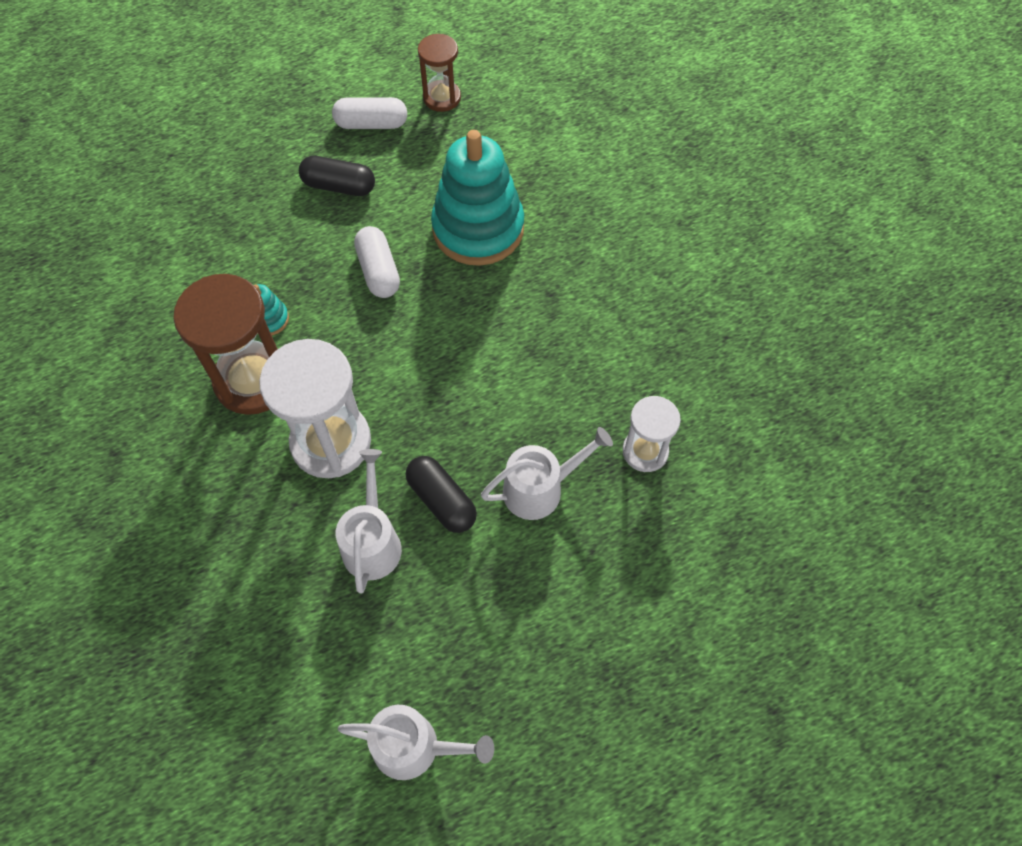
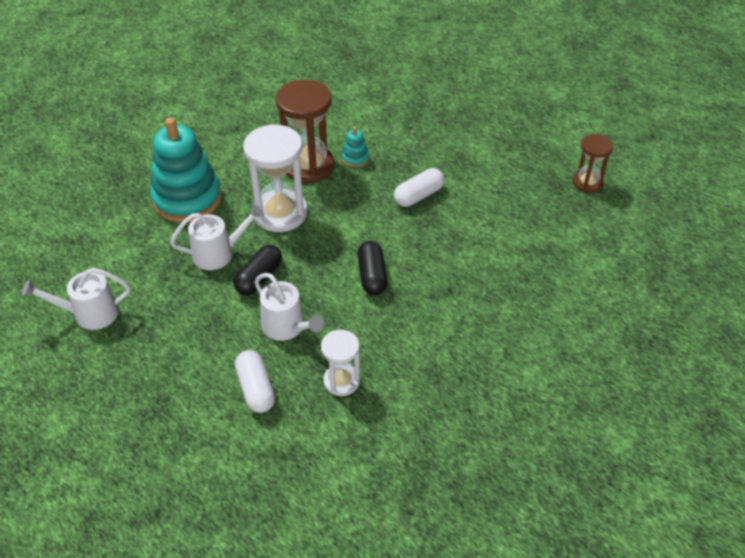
camera: 70 degrees right, 15 degrees down
(339, 186) = (475, 156): black capsule -> black capsule (372, 276)
(371, 124) = (538, 155): white capsule -> white capsule (256, 389)
(414, 747) = (90, 313): white watering can -> white watering can turned 90 degrees clockwise
(478, 228) = (483, 235): turquoise stacking toy -> turquoise stacking toy (187, 199)

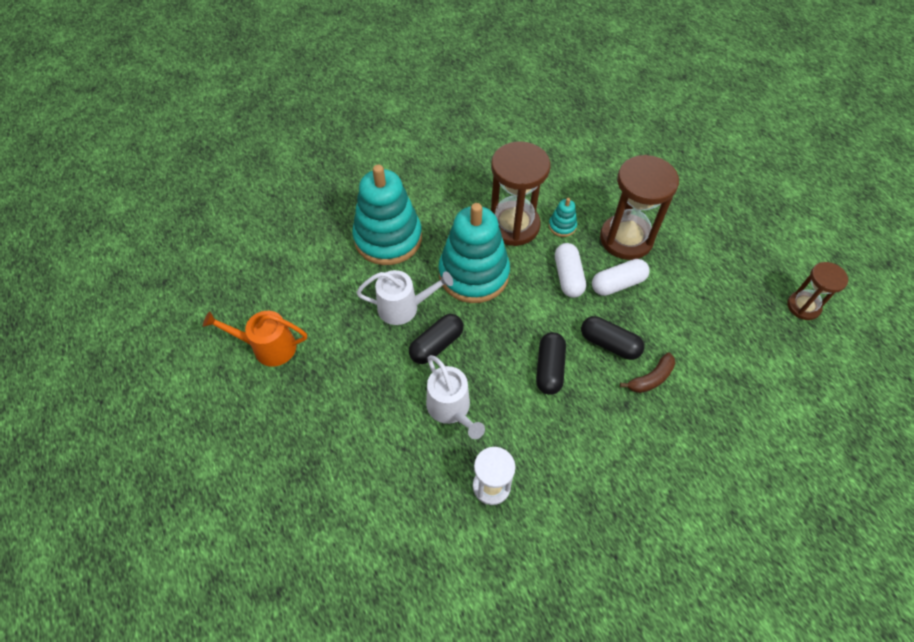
camera: 15 degrees right, 10 degrees up
(90, 313) = (268, 347): white watering can -> orange watering can
(256, 389) = (404, 473): white capsule -> white capsule (568, 277)
(280, 213) = (473, 274): white hourglass -> turquoise stacking toy
(417, 158) = (626, 239): none -> brown hourglass
(422, 245) = (609, 344): none -> black capsule
(467, 265) = (651, 378): none -> brown banana

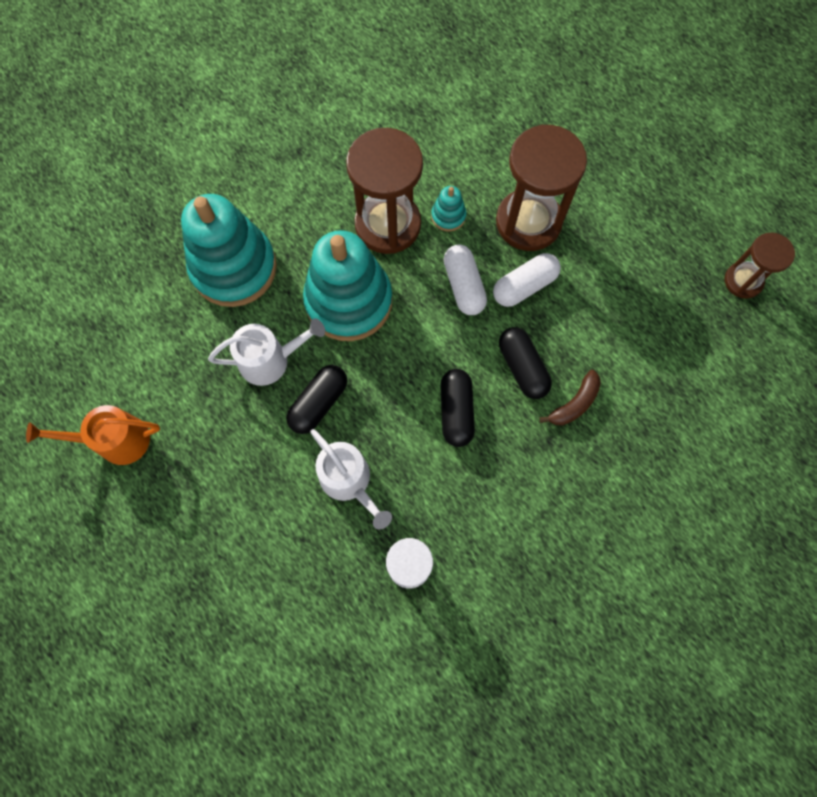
camera: 10 degrees left, 15 degrees up
(609, 344) = (522, 367): black capsule -> black capsule turned 45 degrees clockwise

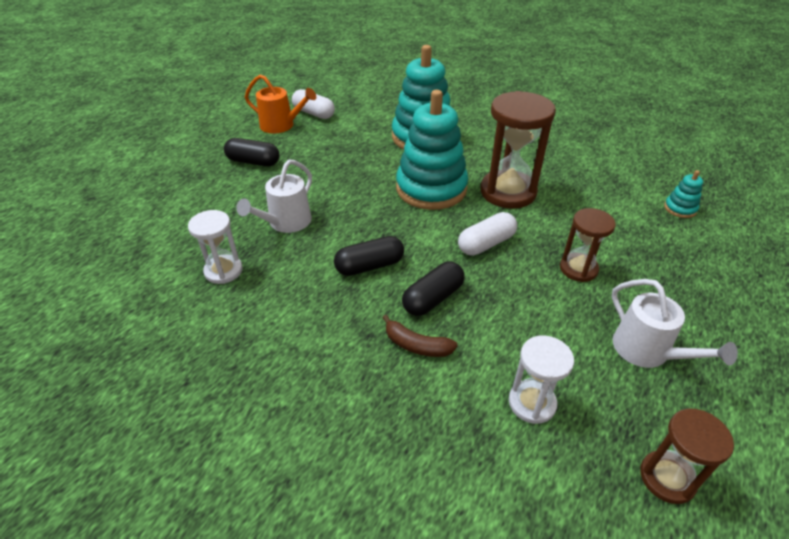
camera: 70 degrees right, 30 degrees down
(116, 440) = (281, 125): orange watering can -> orange watering can turned 135 degrees clockwise
(270, 360) = (364, 166): white watering can -> white watering can (647, 351)
(319, 403) = (342, 194): black capsule -> black capsule (253, 162)
(448, 216) = (542, 220): turquoise stacking toy -> turquoise stacking toy (680, 208)
(524, 286) = (513, 281): white capsule -> white capsule (314, 113)
(528, 222) = (578, 269): brown hourglass -> brown hourglass, size x0.57
(659, 338) = (532, 403): none -> white hourglass

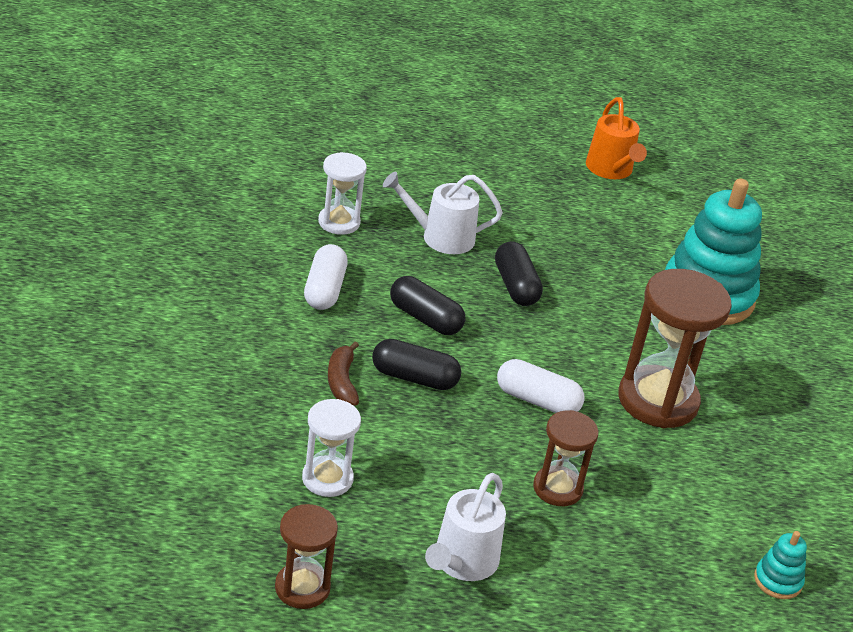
camera: 55 degrees right, 5 degrees down
(253, 162) = (520, 176): black capsule -> black capsule (515, 286)
(314, 113) = (665, 186): white capsule -> white capsule (324, 290)
(431, 189) = (601, 331): turquoise stacking toy -> none

